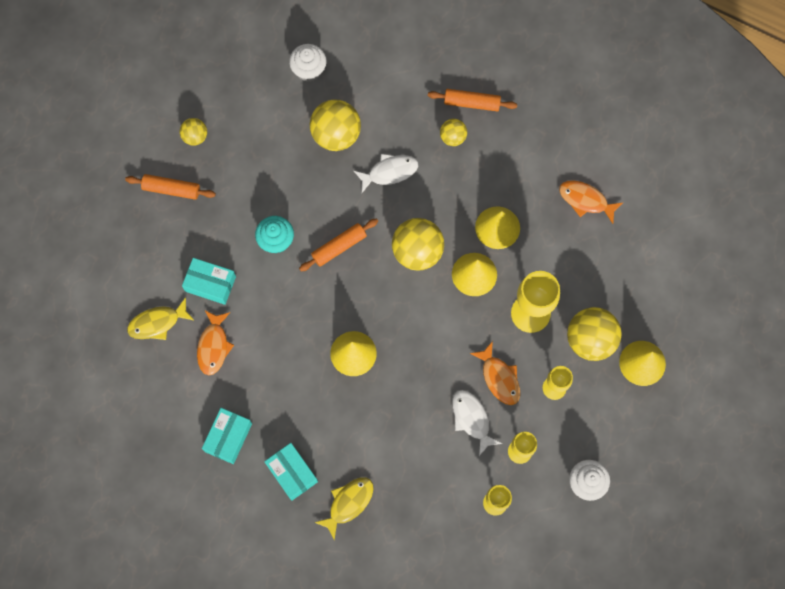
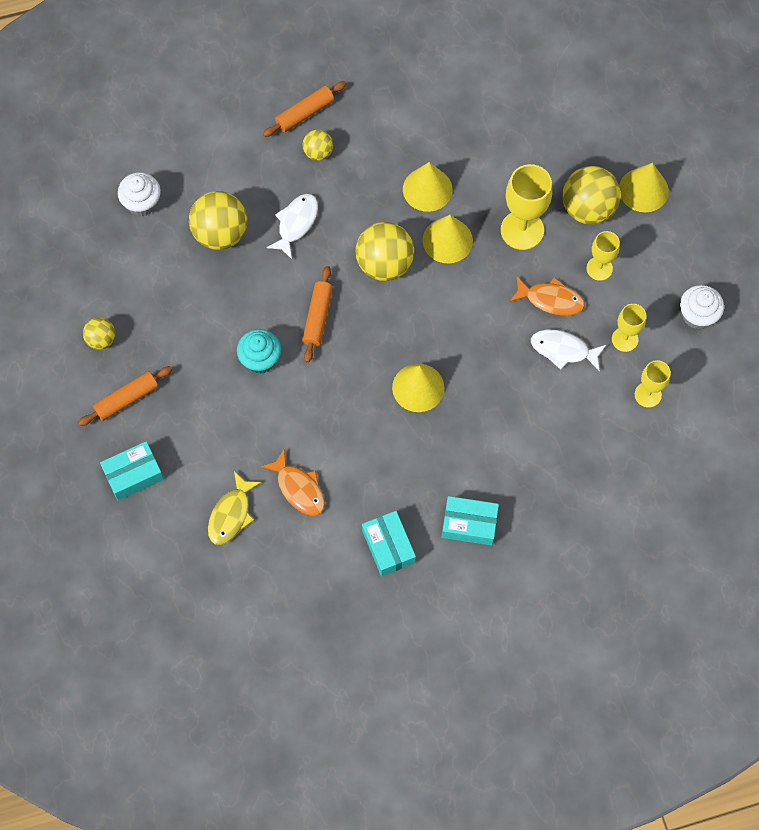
camera: 45 degrees left, 5 degrees down
(210, 284) = (242, 442): turquoise box -> turquoise box (133, 474)
(348, 503) = (538, 504): yellow fish -> none
(585, 200) = (473, 109): orange fish -> none

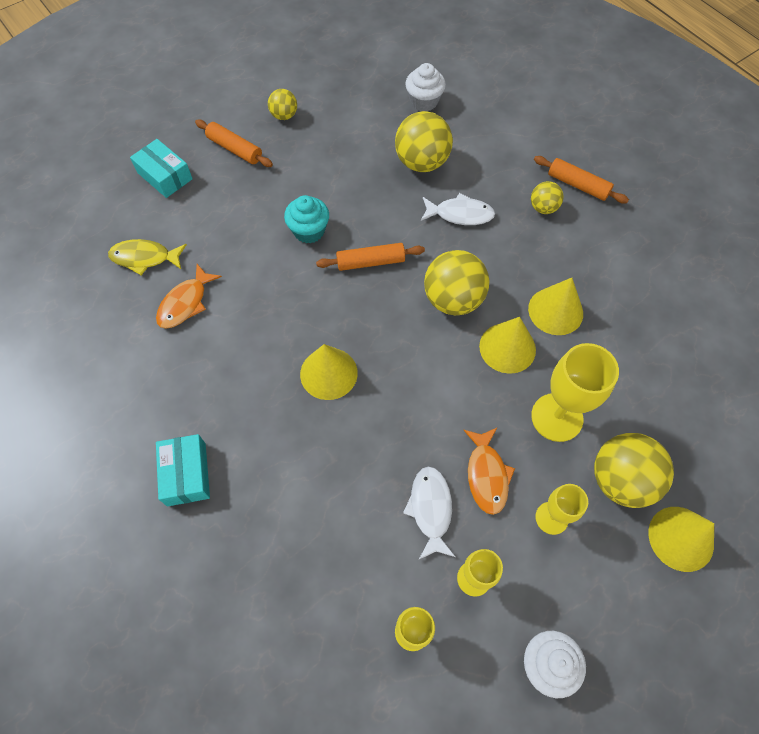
camera: 70 degrees right, 5 degrees down
(388, 547) = (142, 402): turquoise box -> none

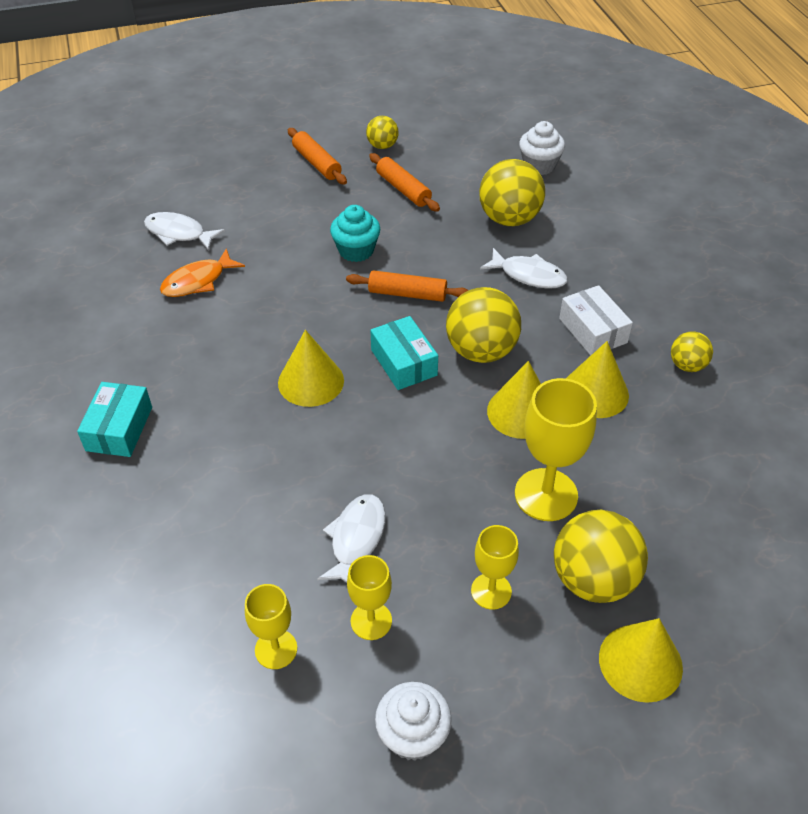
camera: 20 degrees right, 15 degrees down
(145, 258) = (179, 233): yellow fish -> white fish
(165, 176) = (235, 170): turquoise box -> turquoise box (404, 362)
(486, 475) = (436, 526): orange fish -> none
(531, 253) = (592, 330): none -> white box
(543, 208) = (628, 292): yellow ball -> yellow ball (687, 365)
(578, 185) = (680, 281): orange rolling pin -> orange rolling pin (403, 189)

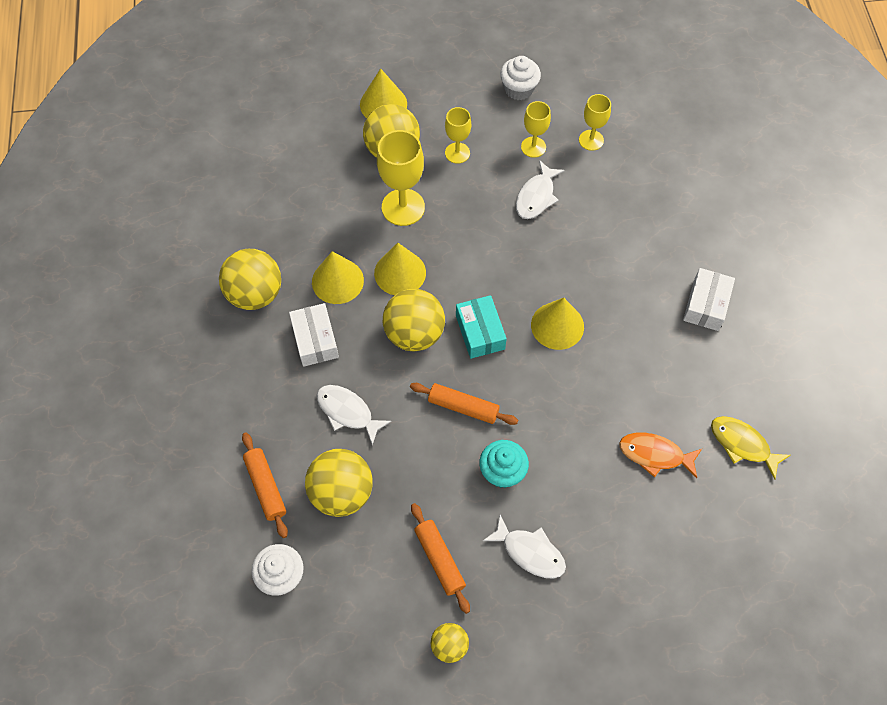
camera: 170 degrees left, 15 degrees up
(101, 300) = (742, 444): none -> yellow fish
(119, 429) = (706, 305): turquoise box -> white box
(179, 233) = (678, 527): white fish -> white fish (529, 552)
(198, 281) = (655, 455): orange fish -> orange fish turned 135 degrees counterclockwise
(317, 163) = (529, 625): orange rolling pin -> orange rolling pin (266, 487)
(687, 365) = (255, 294): yellow ball -> yellow ball, size x1.85

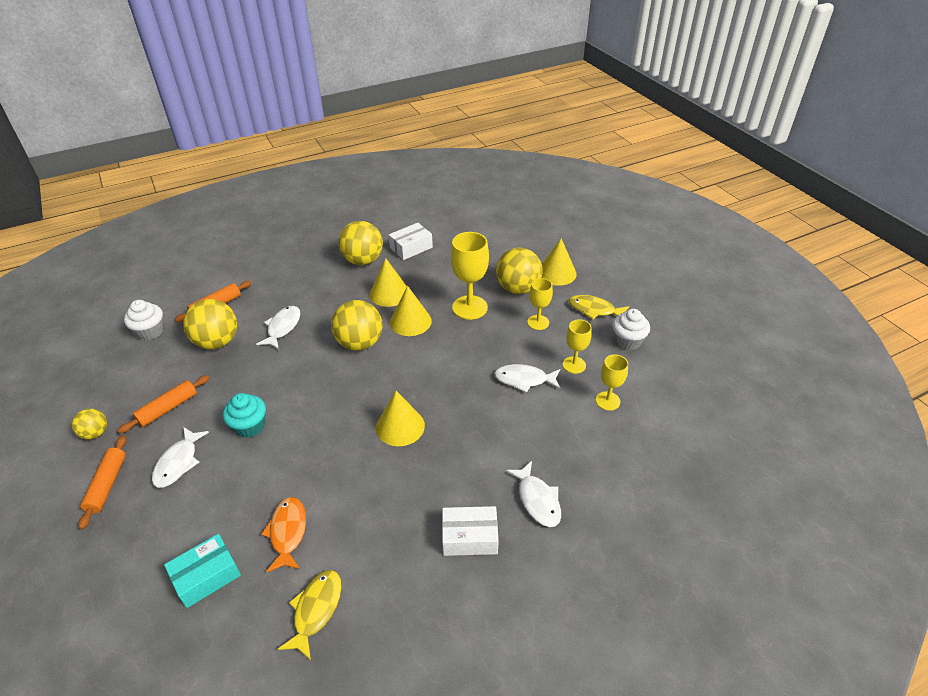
camera: 70 degrees right, 20 degrees down
(315, 340) = (336, 296): white box -> white box (411, 248)
(460, 96) = (594, 310): none -> yellow fish
(463, 407) = (303, 387): orange rolling pin -> orange rolling pin (107, 485)
(480, 332) = (375, 379): turquoise box -> turquoise box (206, 576)
(684, 240) = (537, 500): none -> white fish

